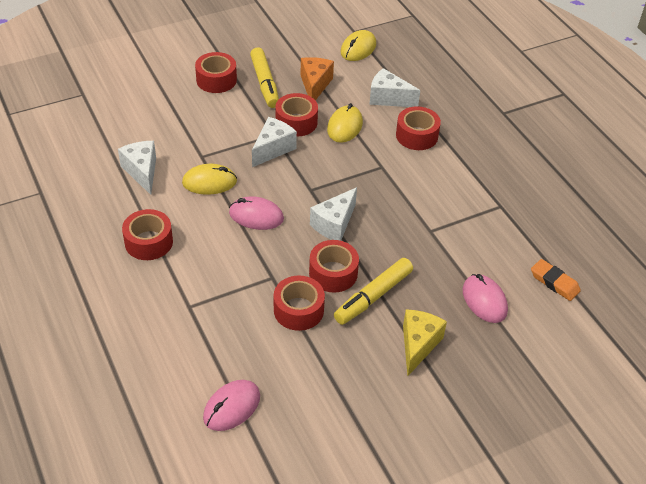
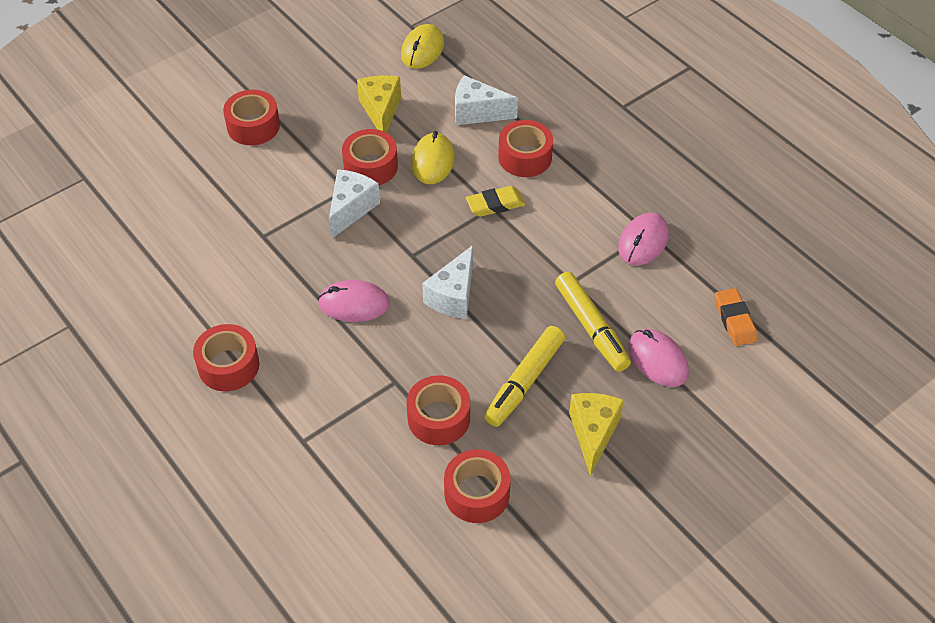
camera: 10 degrees left, 5 degrees up
(142, 172) = (193, 272): white cheese -> none
(209, 182) = (283, 269): yellow mouse -> none
(232, 407) = (390, 560): pink mouse -> pink mouse (643, 242)
(265, 83) = (316, 119): yellow marker -> yellow marker (591, 327)
(315, 85) = (381, 111): orange cheese -> yellow cheese
(333, 273) = (468, 361): red tape -> red tape (477, 493)
(385, 165) = (495, 204): none -> yellow eraser
(554, 282) = (734, 320): orange eraser -> orange eraser turned 45 degrees clockwise

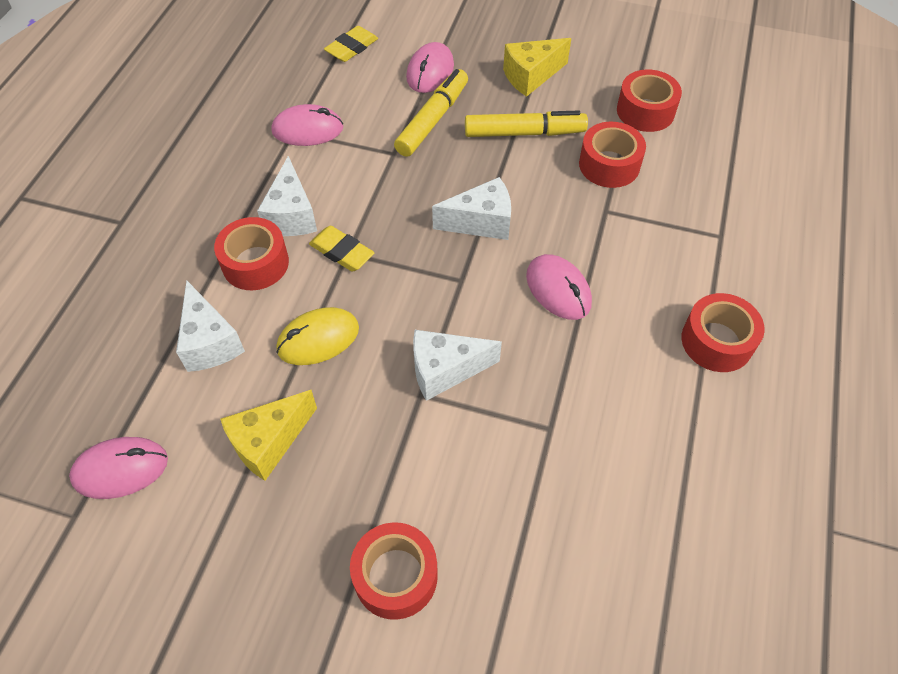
camera: 125 degrees left, 5 degrees up
(370, 166) = (369, 393): red tape -> none
(422, 49) = (120, 469): yellow mouse -> pink mouse
(554, 193) = (291, 215): none -> white cheese
(734, 320) = (352, 48): orange eraser -> yellow eraser

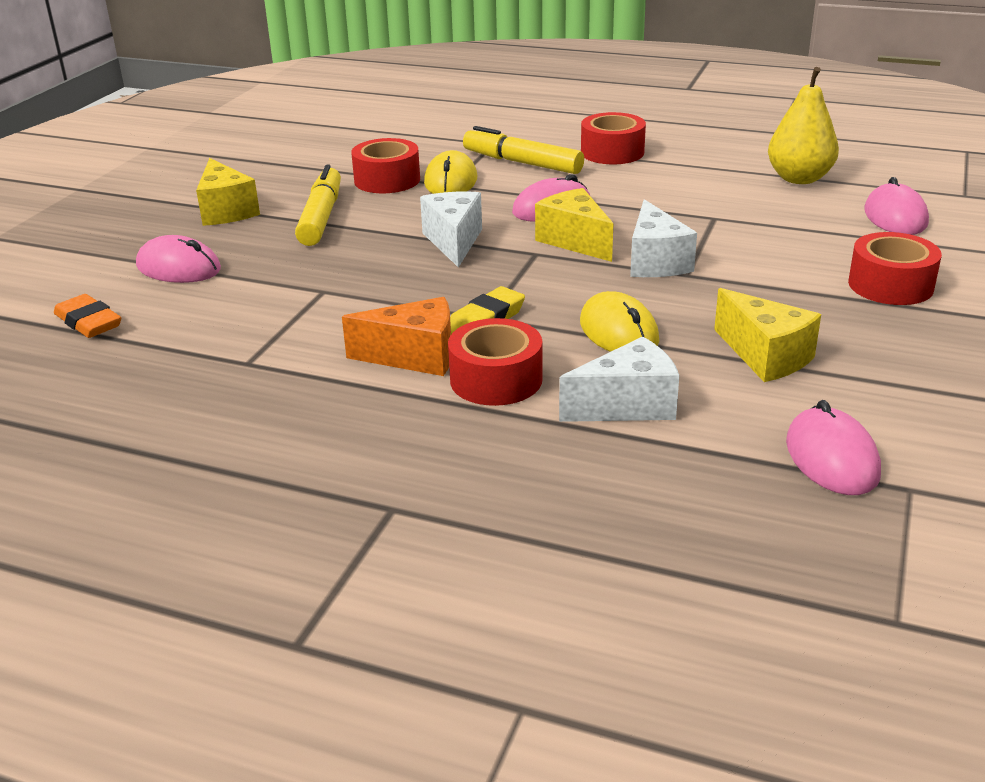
camera: 85 degrees left, 25 degrees down
(291, 215) = (414, 357): white cheese -> orange cheese
(308, 129) = (250, 351): pink mouse -> pink mouse (895, 217)
(352, 48) = (89, 322): yellow eraser -> orange eraser
(432, 120) = (273, 267): yellow marker -> yellow marker (522, 163)
(486, 308) = (575, 241): none -> yellow cheese
(613, 210) = (451, 181): none -> yellow mouse
(645, 111) = (315, 161): red tape -> none
(670, 530) = (799, 179): none -> yellow pear

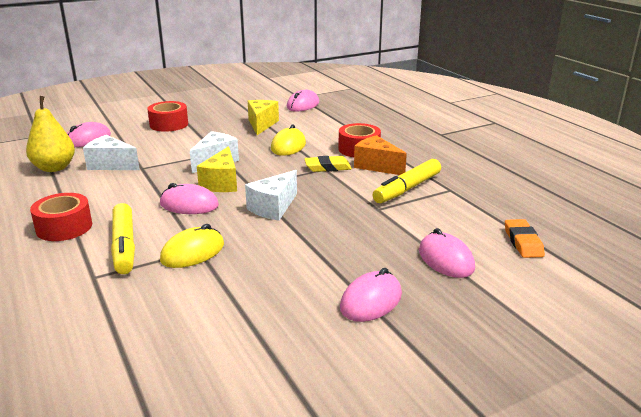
camera: 140 degrees left, 5 degrees down
(226, 211) = (371, 301): yellow cheese -> pink mouse
(321, 217) = (315, 261): yellow marker -> yellow marker (407, 189)
(387, 180) = (225, 275): red tape -> none
(627, 405) = (330, 129): white cheese -> white cheese (111, 165)

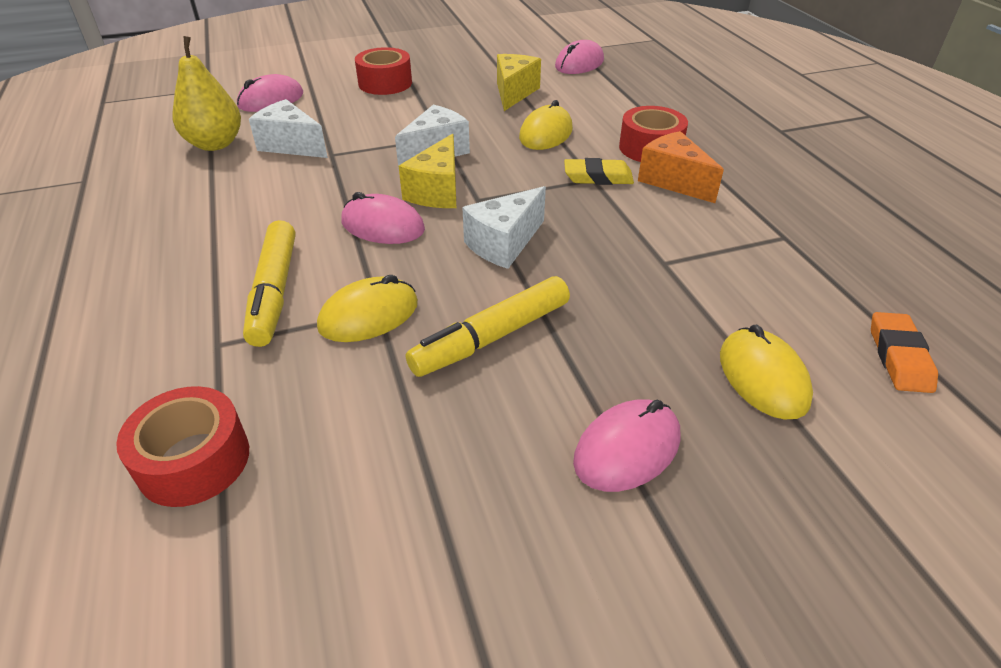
camera: 10 degrees right, 15 degrees up
(64, 227) = (201, 248): red tape -> red tape (194, 460)
(407, 189) = (716, 228): yellow marker -> yellow marker (492, 337)
(446, 259) = (762, 377): pink mouse -> yellow mouse

